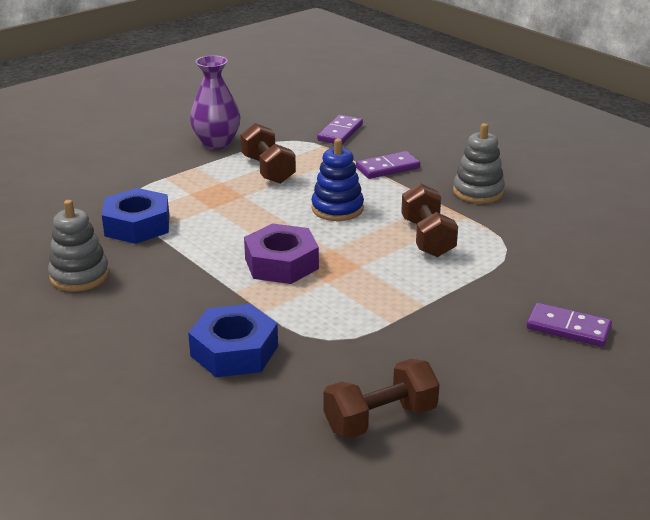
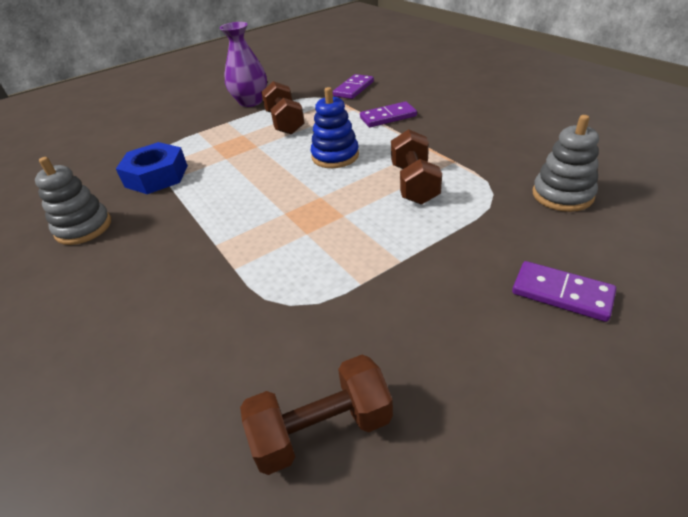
camera: 10 degrees right, 10 degrees up
(234, 351) = (188, 319): blue nut -> none
(281, 263) = (268, 213): purple nut -> none
(478, 192) = (468, 136): grey stacking toy -> grey stacking toy (562, 195)

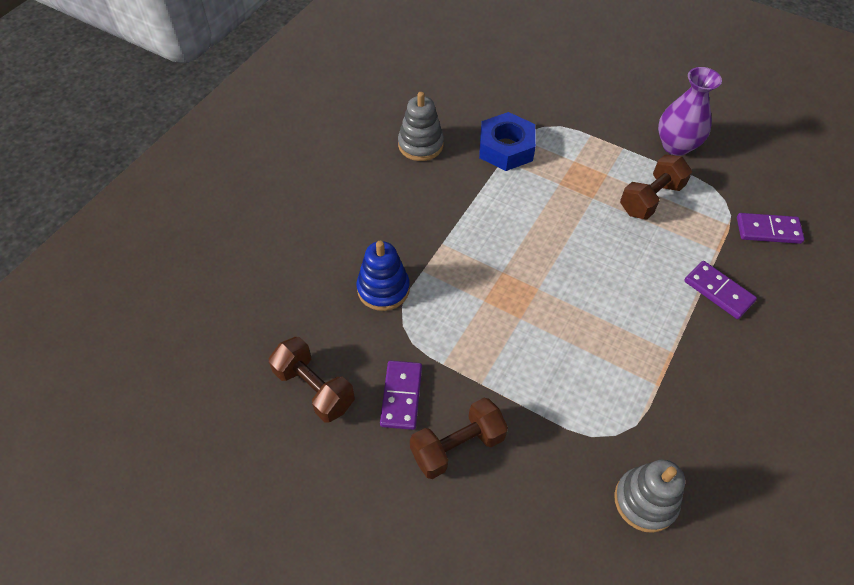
camera: 60 degrees right, 15 degrees up
(335, 156) = (610, 272): blue stacking toy -> blue stacking toy (383, 289)
(414, 184) = (597, 359): brown dumbbell -> brown dumbbell (457, 446)
(561, 293) = (494, 515): purple domino -> purple domino (401, 396)

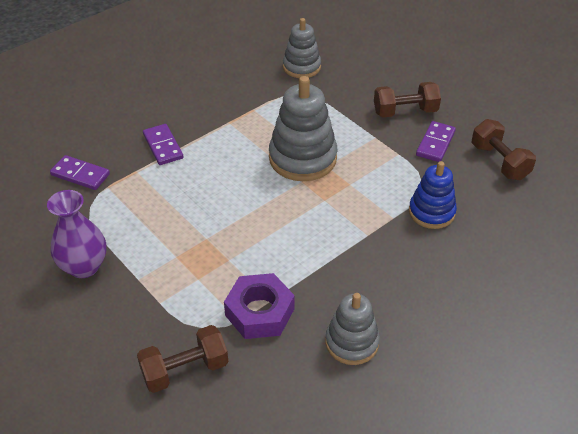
camera: 160 degrees left, 10 degrees down
(506, 148) = (259, 312): blue nut -> purple nut
(553, 322) = (302, 158): none -> grey stacking toy
(651, 199) = (154, 224): brown dumbbell -> brown dumbbell (185, 370)

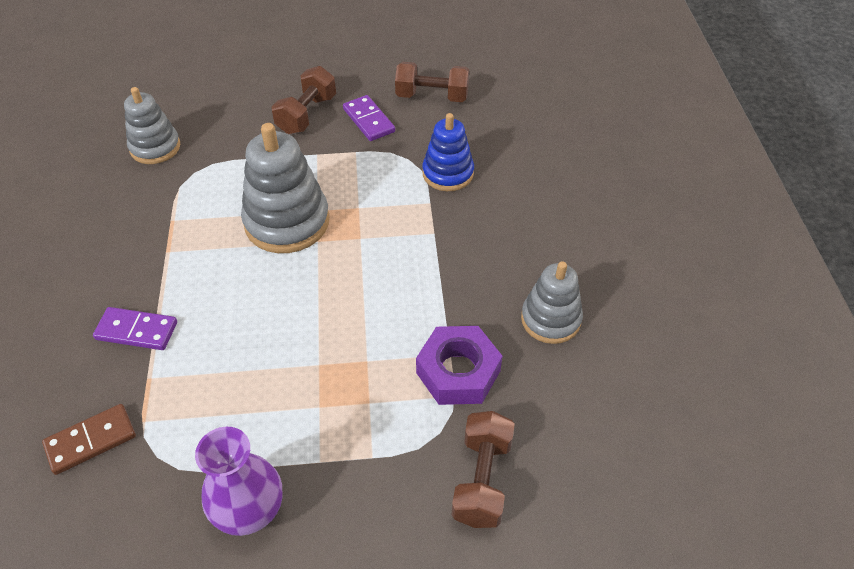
camera: 55 degrees left, 5 degrees up
(80, 174) = (91, 440): purple domino -> brown domino

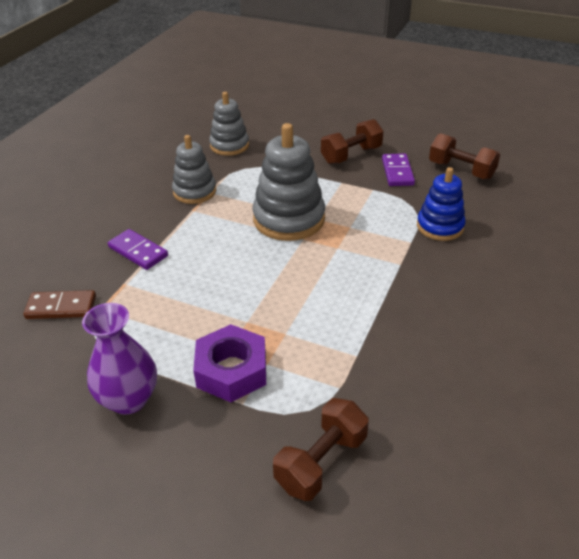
camera: 30 degrees right, 10 degrees down
(458, 371) = (354, 371): purple nut -> purple nut (231, 370)
(550, 319) = (464, 364): grey stacking toy -> grey stacking toy (194, 191)

